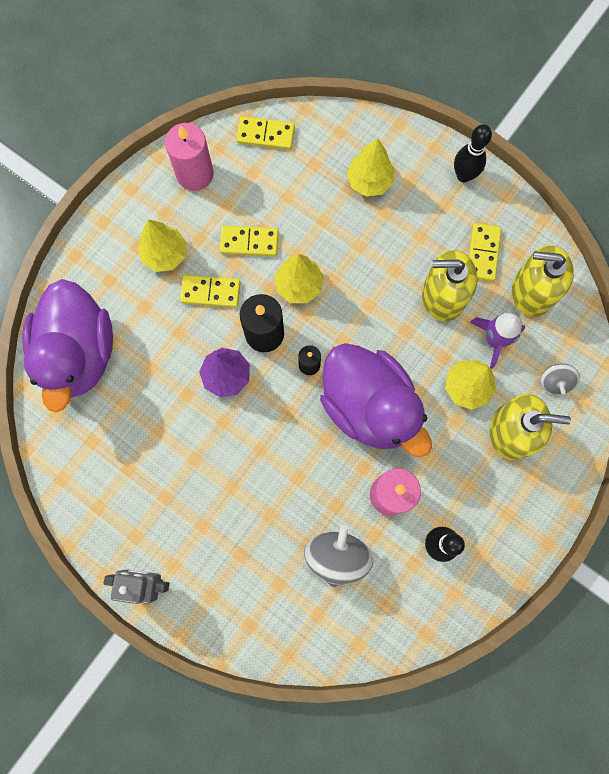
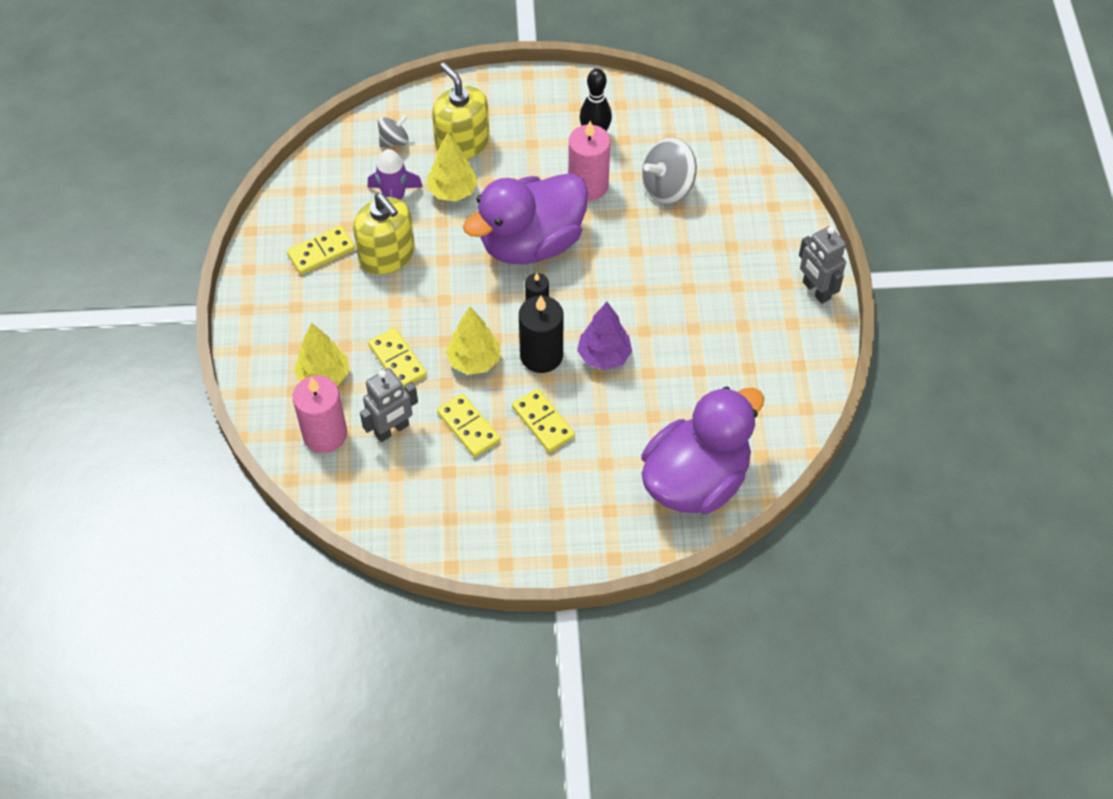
camera: 130 degrees left, 20 degrees down
(165, 254) = (542, 484): yellow tree -> none
(195, 174) = (441, 521): pink candle -> pink candle (325, 434)
(265, 135) = (347, 492): yellow domino -> yellow domino (397, 360)
(289, 193) = (392, 430): none -> grey robot
(369, 406) = (531, 243): purple duck -> purple duck turned 135 degrees counterclockwise
(464, 175) = (255, 311): black bowling pin -> none
(532, 291) = (326, 199): yellow soap dispenser -> none

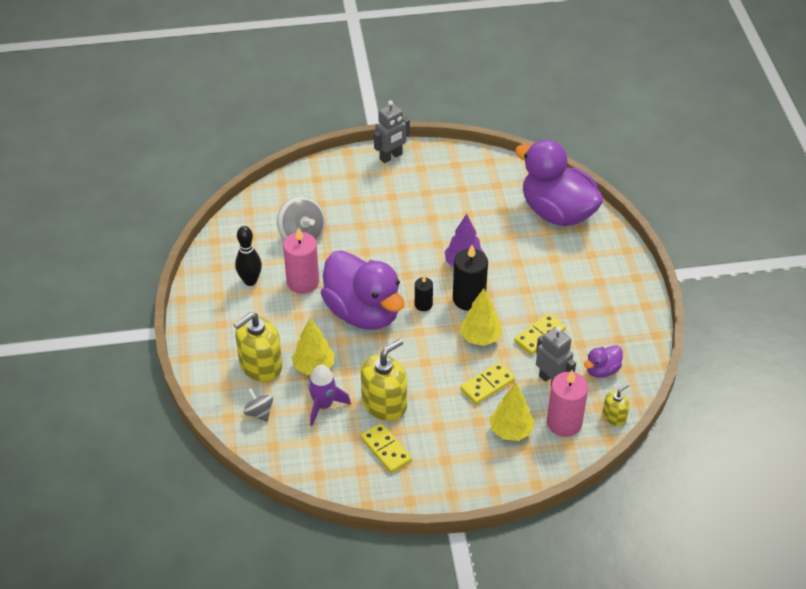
camera: 95 degrees left, 10 degrees down
(324, 491) = (614, 416): none -> yellow soap dispenser
(400, 490) = (602, 370): none -> purple duck
(543, 422) = (527, 294): yellow domino -> none

